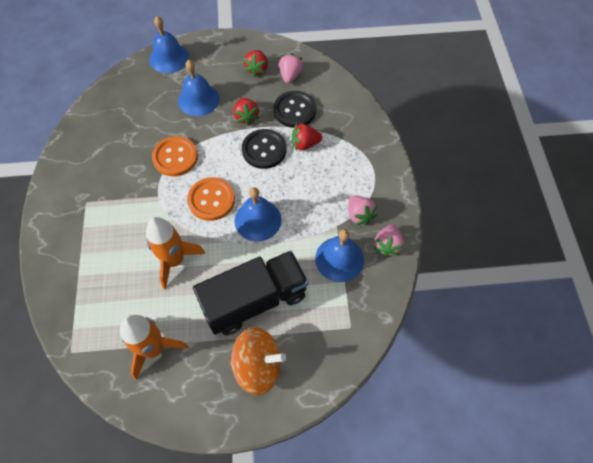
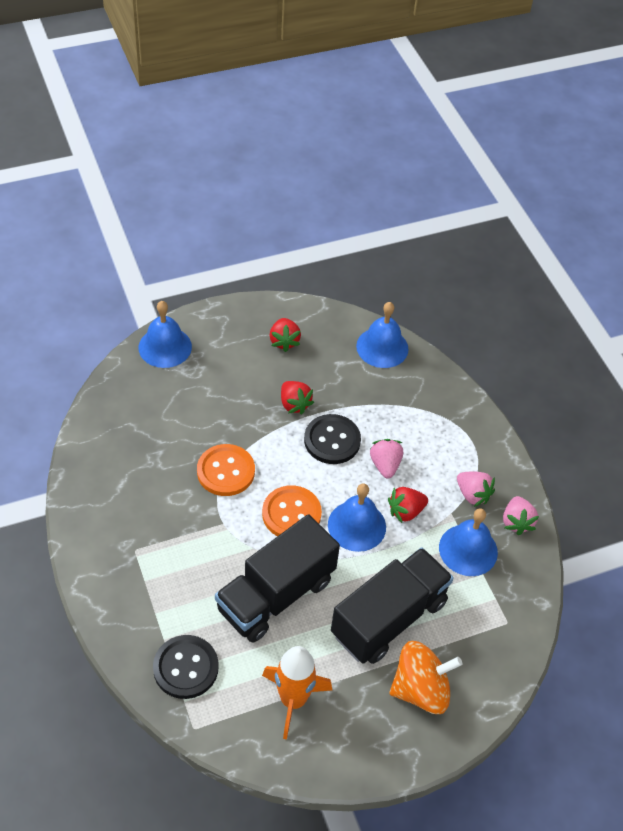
camera: 20 degrees left, 10 degrees down
(174, 260) = (276, 595): orange rocket -> black truck
(198, 99) = (225, 393): blue bell -> blue bell (382, 347)
(290, 75) = (329, 342): pink strawberry -> pink strawberry (385, 465)
(294, 110) = (350, 385): black button -> black button (186, 668)
(305, 144) = (378, 424): red strawberry -> red strawberry (406, 511)

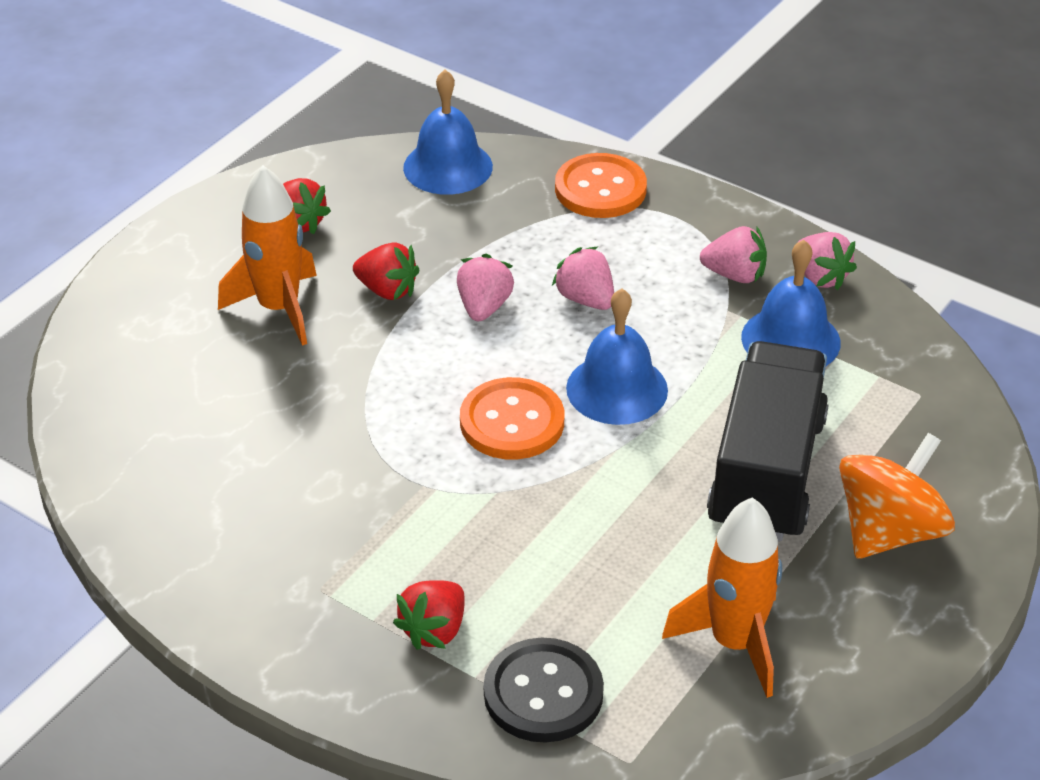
camera: 30 degrees left, 10 degrees down
(165, 347) = (120, 313): blue bell -> none
(226, 471) = (365, 420): orange button -> orange button (600, 189)
(236, 385) = (279, 308): none -> orange rocket
(276, 595) = (585, 530): black truck -> none
(332, 440) = (484, 307): black button -> pink strawberry
(406, 511) = (666, 338): red strawberry -> red strawberry (434, 630)

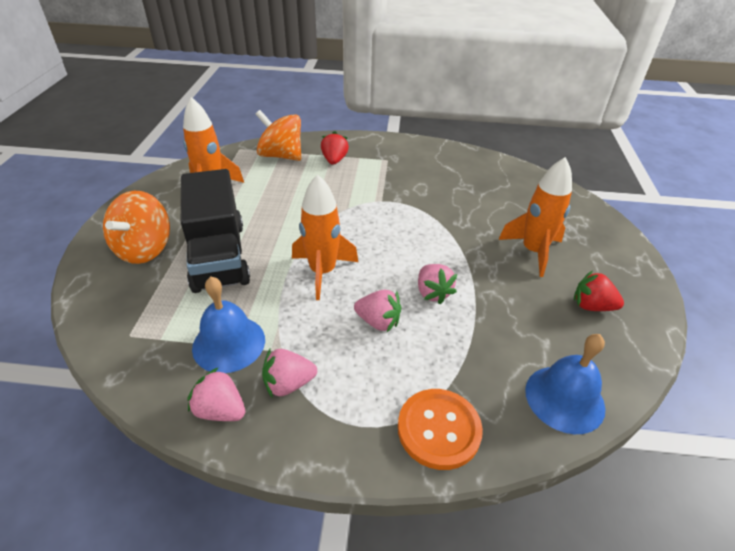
camera: 150 degrees right, 0 degrees up
(387, 290) = (494, 282): red strawberry -> none
(512, 422) = (364, 237): orange button -> none
(543, 693) = (281, 156): black button -> orange spinning top
(617, 389) = (322, 272): blue bell -> orange rocket

